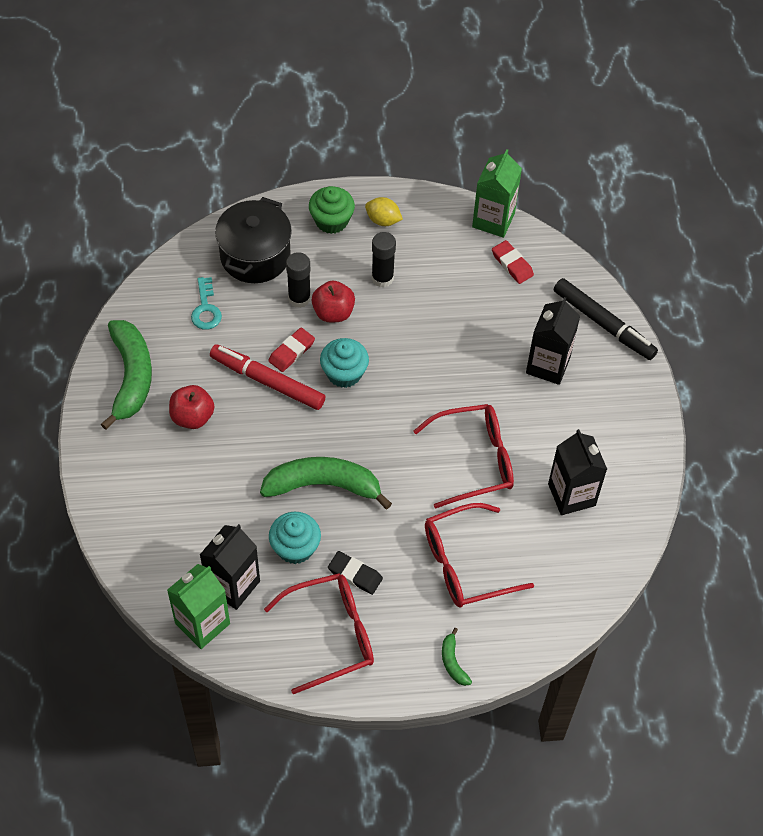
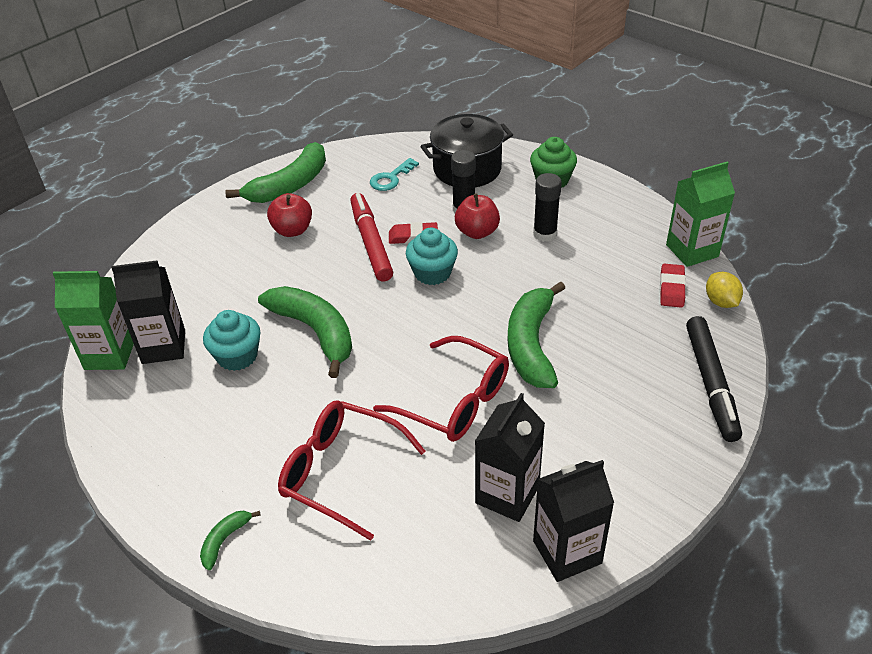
camera: 50 degrees right, 15 degrees down
(330, 635) = (172, 435): red glasses -> none
(355, 574) = (250, 408): black eraser -> none
(383, 220) = (593, 201): yellow lemon -> yellow lemon (721, 302)
(474, 379) = (531, 344): none -> green banana
(548, 365) = (614, 378): black carton -> black carton (567, 552)

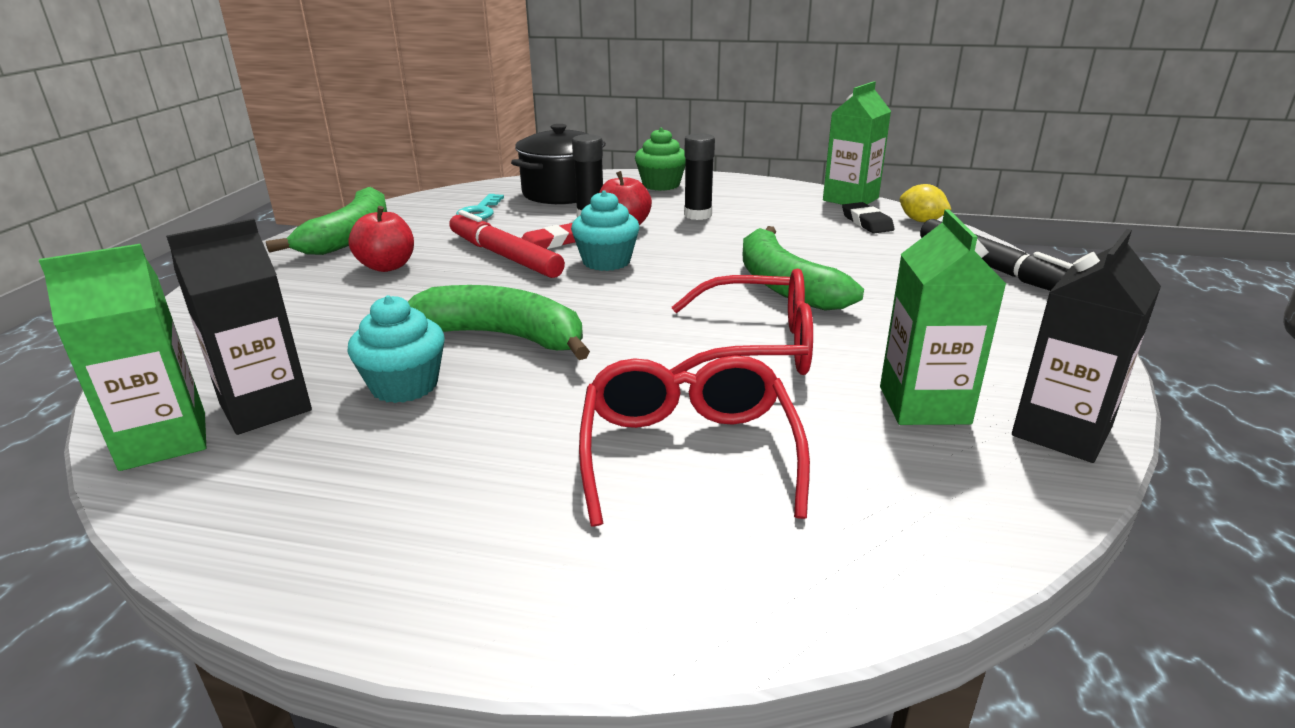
camera: 30 degrees left, 15 degrees down
(225, 540) = (580, 600): green banana -> none
(342, 473) = (688, 453): red glasses -> red glasses turned 90 degrees clockwise
(507, 494) = (924, 405): black carton -> green carton
(672, 288) = (867, 222): red eraser -> black eraser

